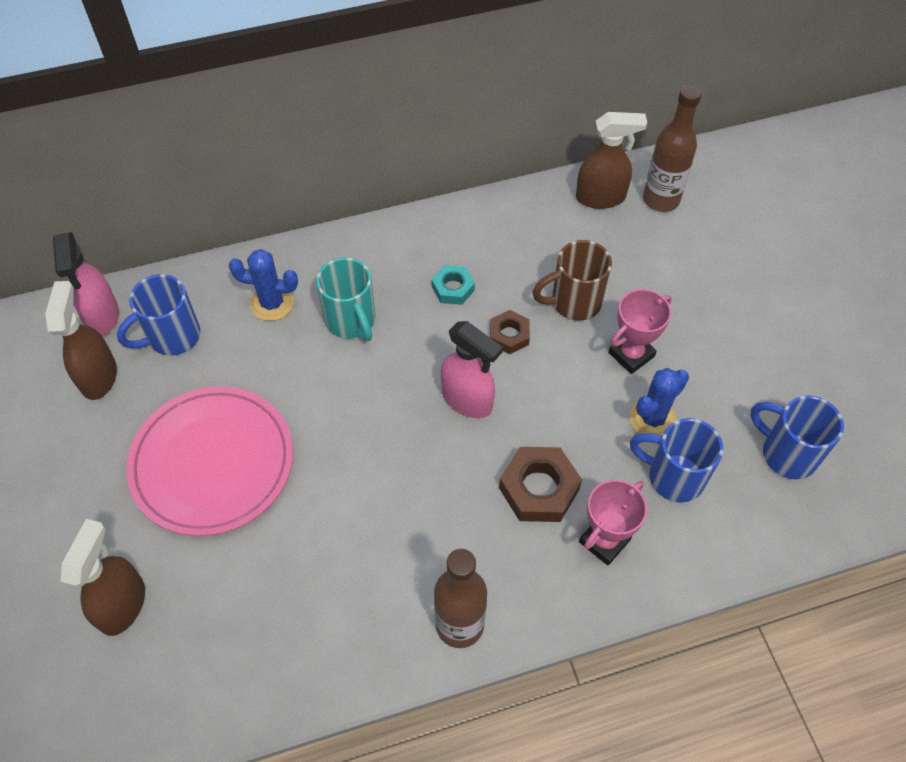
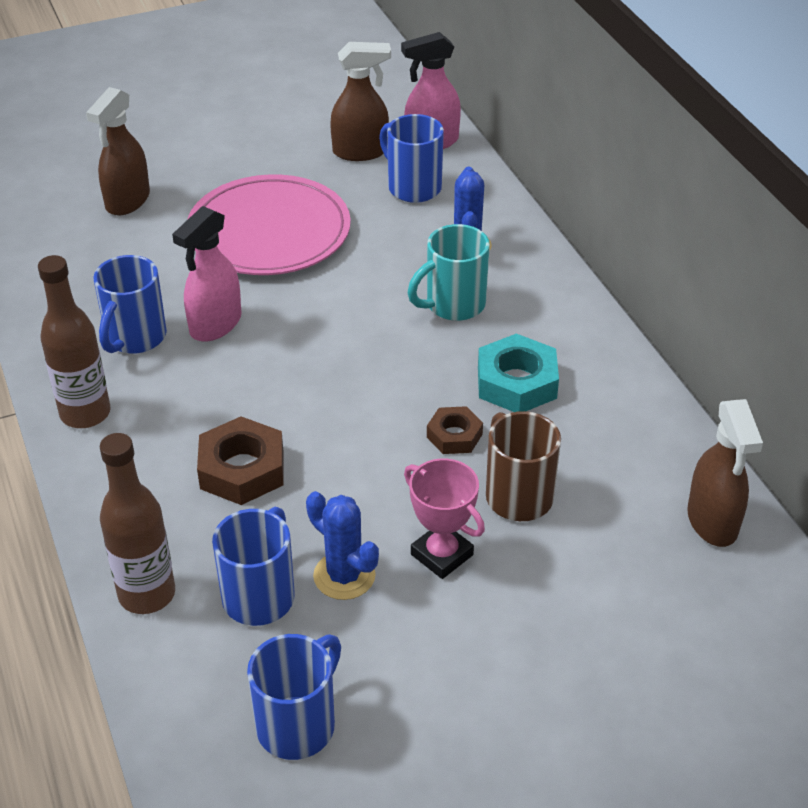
camera: 85 degrees right, 15 degrees down
(123, 604) = (127, 201): brown spray bottle -> brown spray bottle turned 105 degrees clockwise
(356, 585) = (135, 338): none -> blue mug
(453, 288) = (516, 383): turquoise nut -> turquoise nut, size x1.65
(467, 400) = (357, 404): pink spray bottle -> pink spray bottle (215, 325)
(604, 541) = (174, 528): pink trophy -> none
(661, 200) = (730, 592): brown bottle -> brown bottle (147, 594)

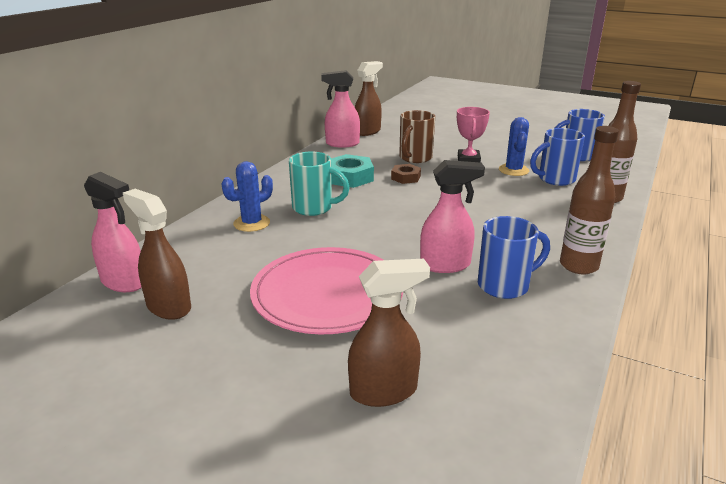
camera: 130 degrees left, 15 degrees down
(242, 469) = (515, 209): brown nut -> none
(412, 187) = (201, 264): blue mug -> none
(672, 451) = (342, 144): none -> pink spray bottle

